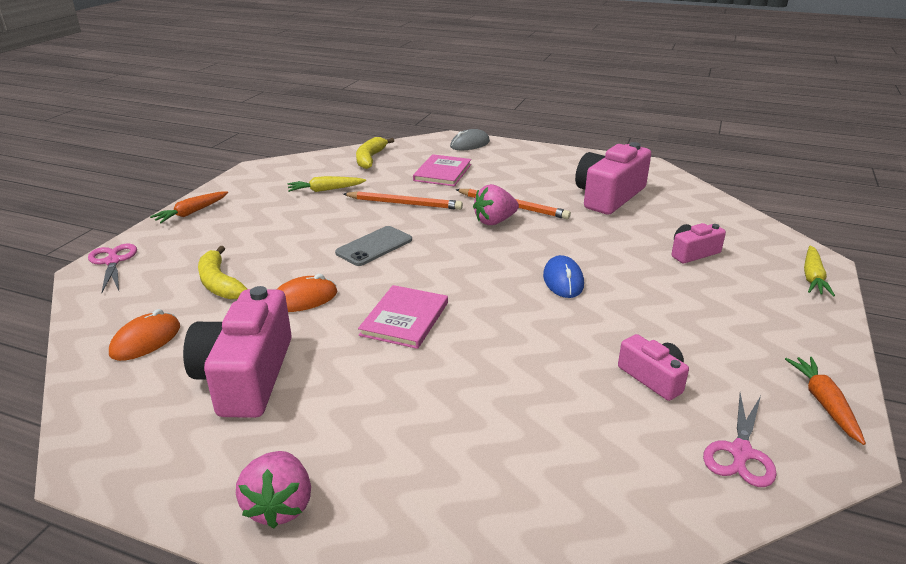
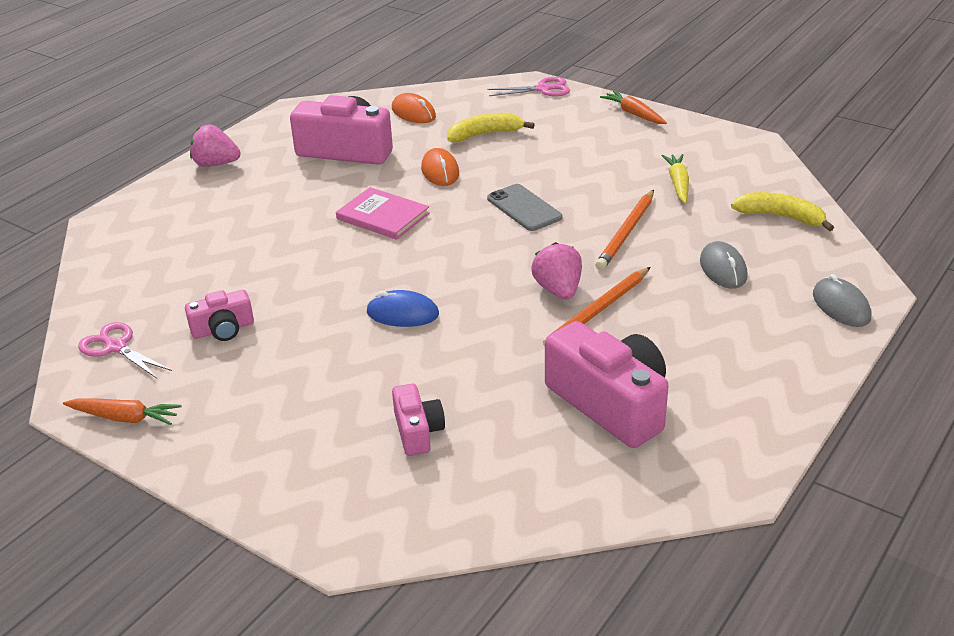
camera: 105 degrees right, 5 degrees up
(442, 172) = (723, 269): pink book -> grey mouse
(812, 277) = (311, 520): yellow carrot -> none

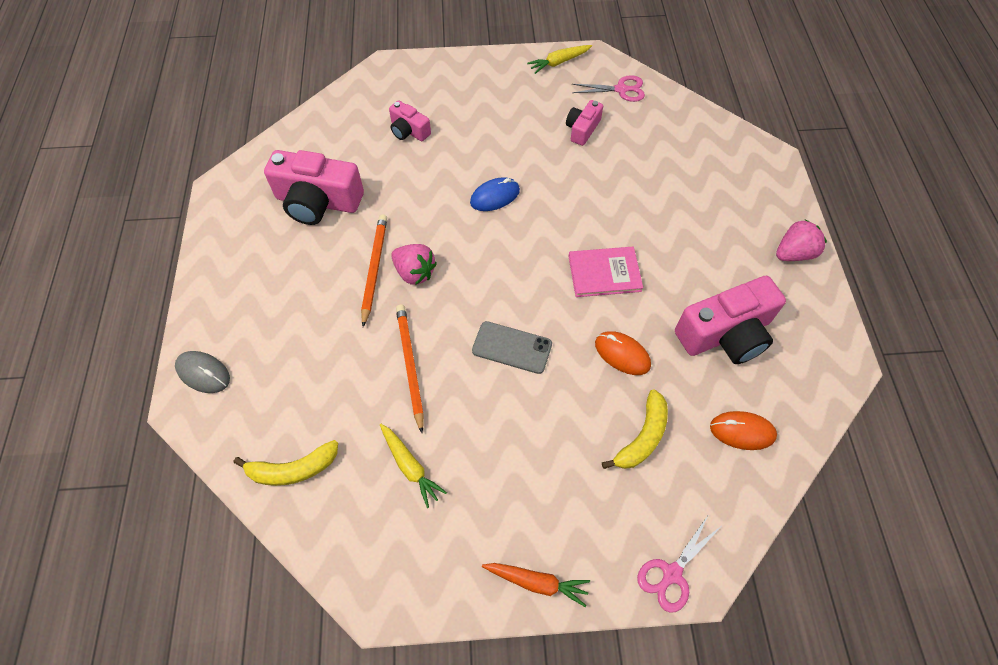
camera: 140 degrees right, 25 degrees up
(125, 418) = (559, 62): orange carrot -> yellow carrot
(723, 269) = (310, 365): grey mouse -> none

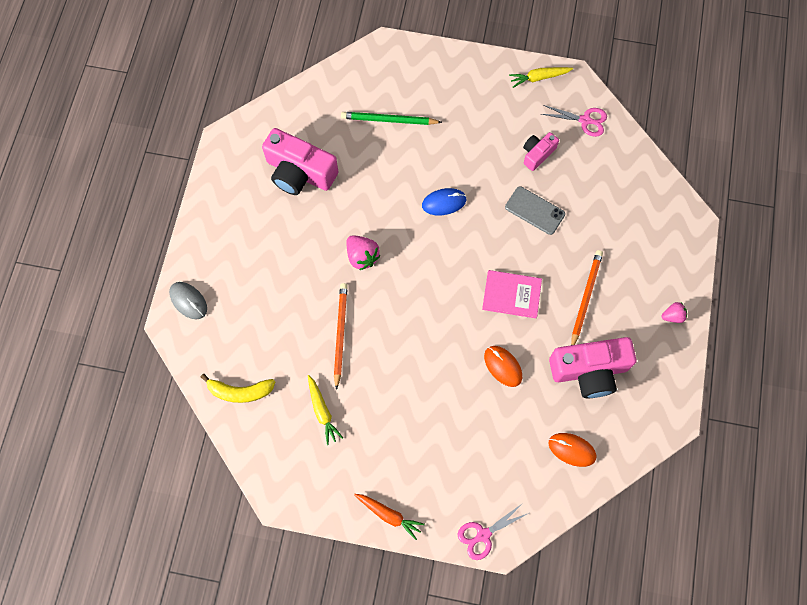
camera: 15 degrees right, 10 degrees up
(374, 269) = (331, 245): orange pencil -> orange pencil (585, 298)
(409, 131) = (389, 120): pink camera -> green pencil
(512, 347) = (420, 339): grey phone -> grey phone (534, 210)
(642, 437) = (496, 434): yellow banana -> none
(793, 253) = (672, 316): pink strawberry -> pink strawberry, size x0.63

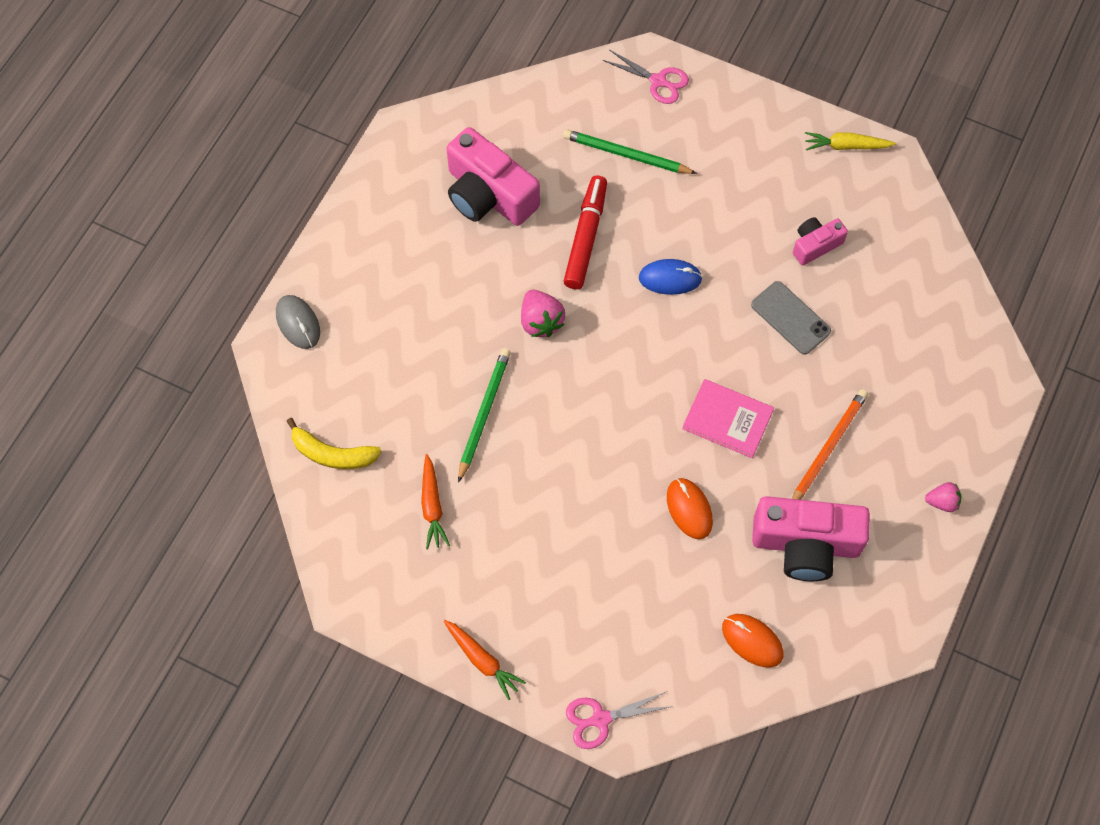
camera: 15 degrees right, 5 degrees down
(322, 411) = (432, 506): yellow carrot -> orange carrot
(340, 334) = (483, 413): orange pencil -> green pencil
(377, 187) = (586, 237): none -> red marker
(585, 120) = (893, 216): pink scissors -> pink scissors (658, 81)

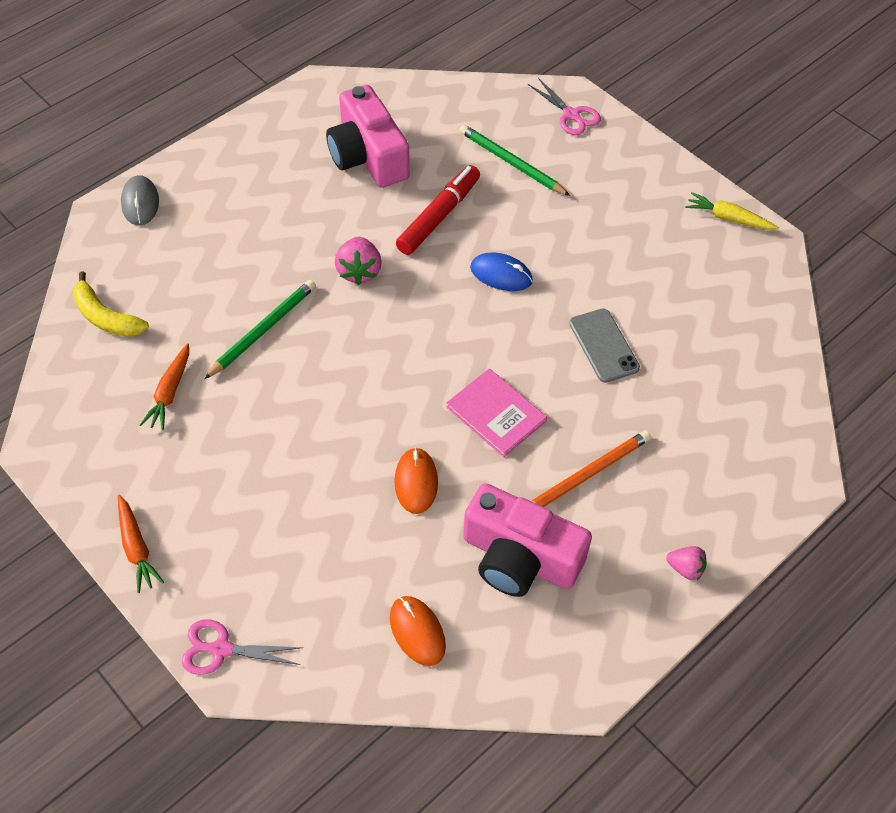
camera: 20 degrees right, 10 degrees down
(815, 245) = (658, 291): pink camera -> none

